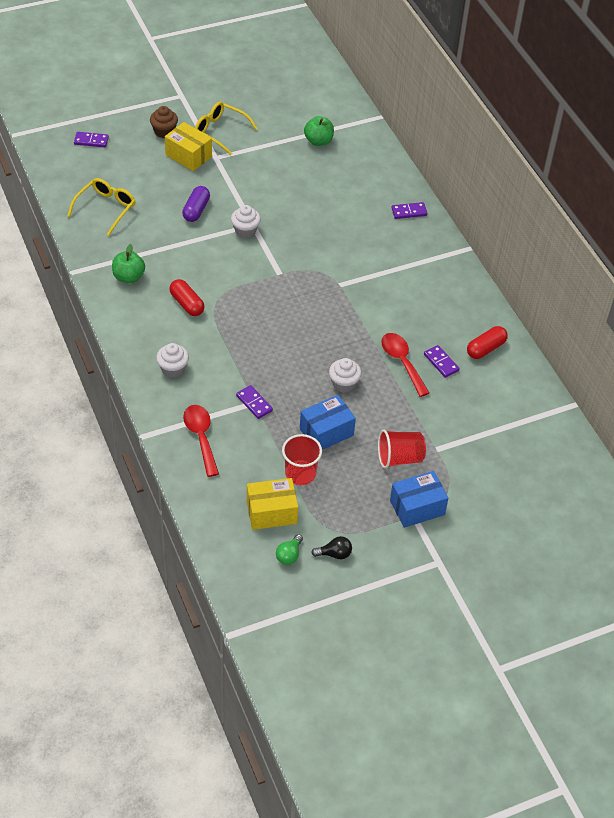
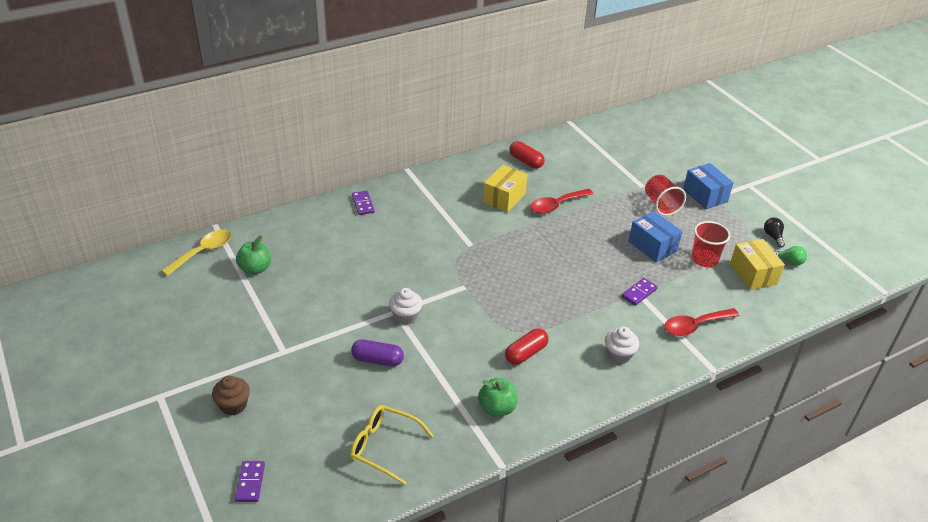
camera: 95 degrees left, 10 degrees down
(188, 156) = (281, 376): yellow box -> yellow box (504, 198)
(220, 131) = (235, 351): yellow glasses -> none
(343, 110) = (203, 252): none -> yellow spoon
(344, 384) = (594, 238): white cupcake -> none
(441, 362) = (549, 184): purple domino -> none

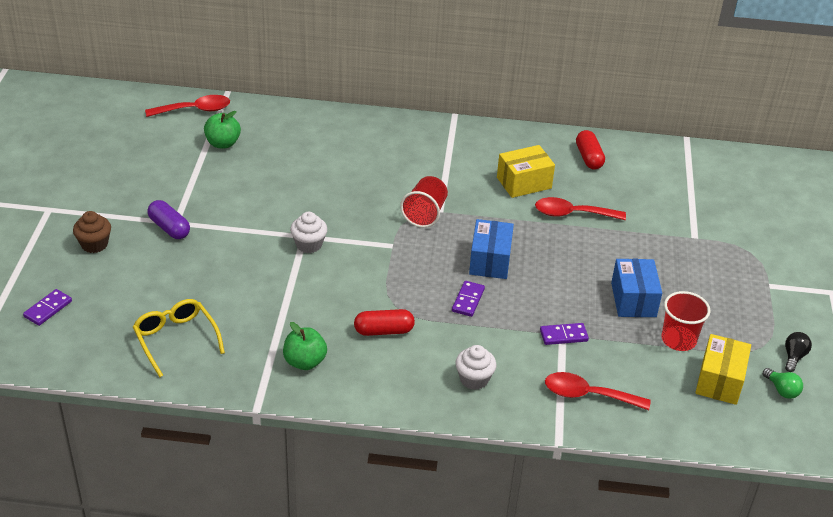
camera: 35 degrees right, 0 degrees up
(203, 252) = (194, 110): yellow spoon -> red spoon
(363, 204) = (377, 129): purple domino -> purple domino (468, 300)
(377, 360) = (245, 268): purple capsule -> purple capsule (169, 228)
(661, 205) = (693, 265): red cup -> red cup (425, 214)
(705, 195) = (760, 279): blue box -> blue box (490, 261)

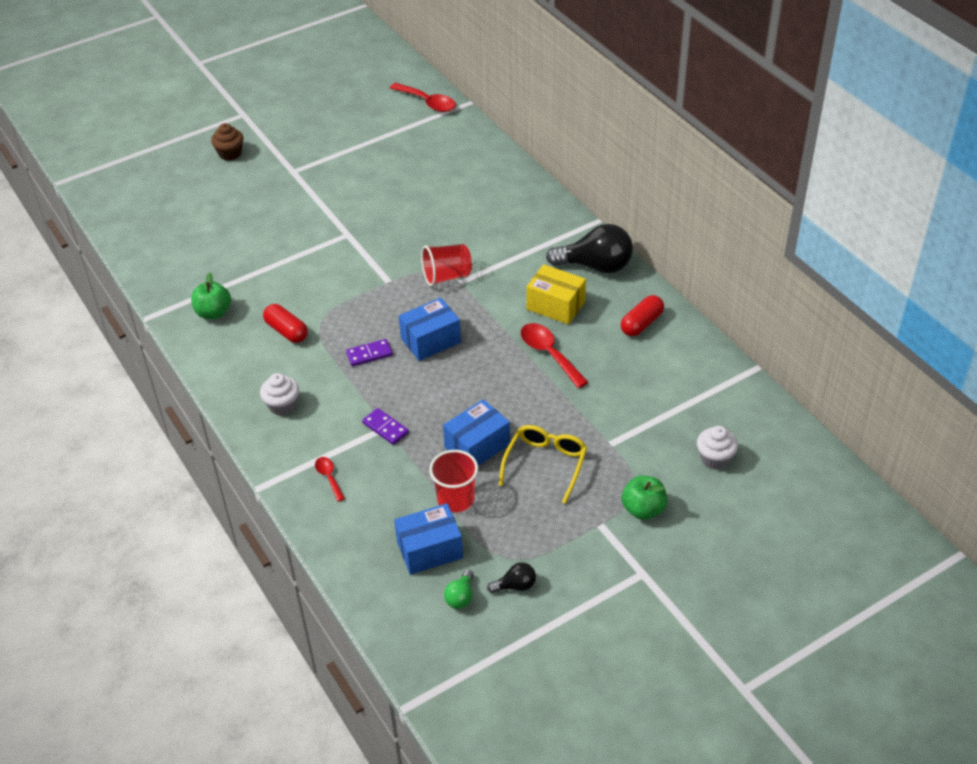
camera: 55 degrees right, 5 degrees up
(48, 309) = (148, 176): purple domino -> none
(169, 228) = (283, 172): purple capsule -> none
(176, 339) = (175, 244): yellow glasses -> yellow glasses (545, 464)
(223, 143) = (406, 137): green apple -> green apple (643, 509)
(309, 244) = (340, 242): white cupcake -> white cupcake (715, 458)
(503, 143) = (595, 266): none -> black light bulb
(588, 395) = (329, 477): red spoon -> red spoon, size x0.56
(719, 381) = (429, 550): yellow box -> blue box

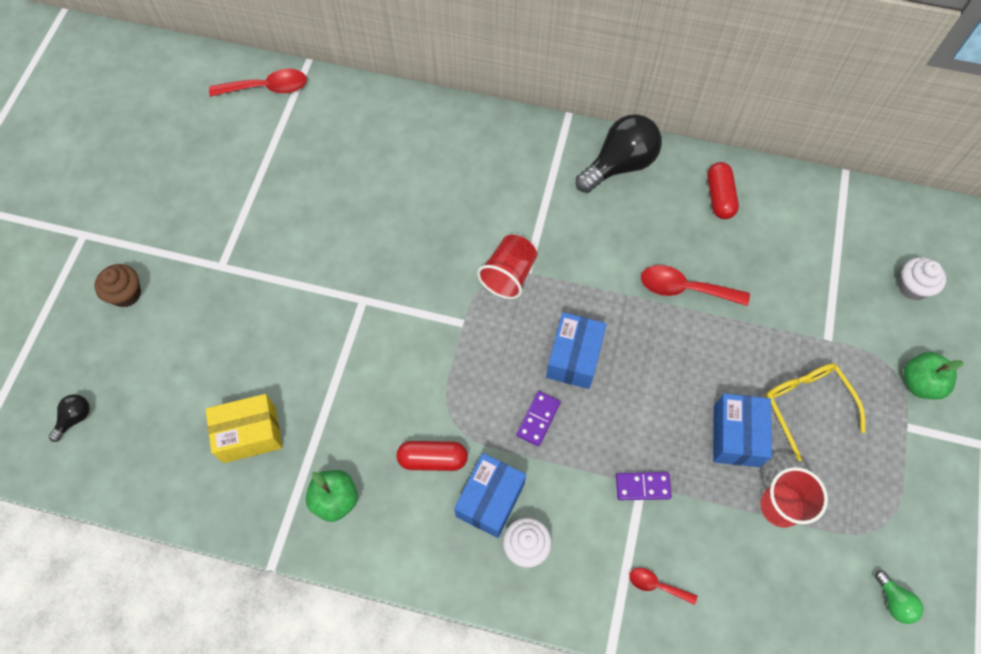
camera: 45 degrees left, 20 degrees up
(429, 550) = (819, 578): blue box -> blue box (490, 500)
(515, 586) = (918, 548): black light bulb -> black light bulb (75, 418)
(555, 305) = (634, 233): yellow box -> yellow box (249, 434)

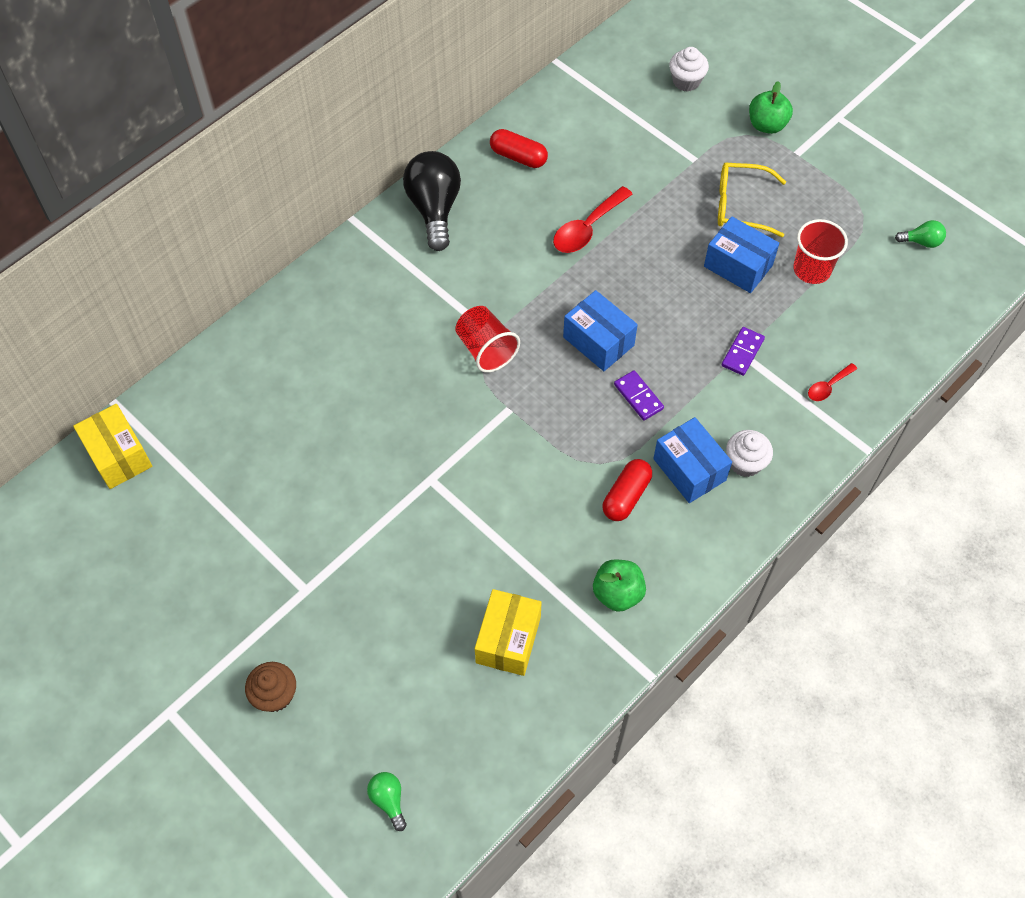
camera: 60 degrees left, 5 degrees down
(75, 418) = (388, 800): black light bulb -> green light bulb
(267, 88) = (118, 456): red spoon -> yellow box

